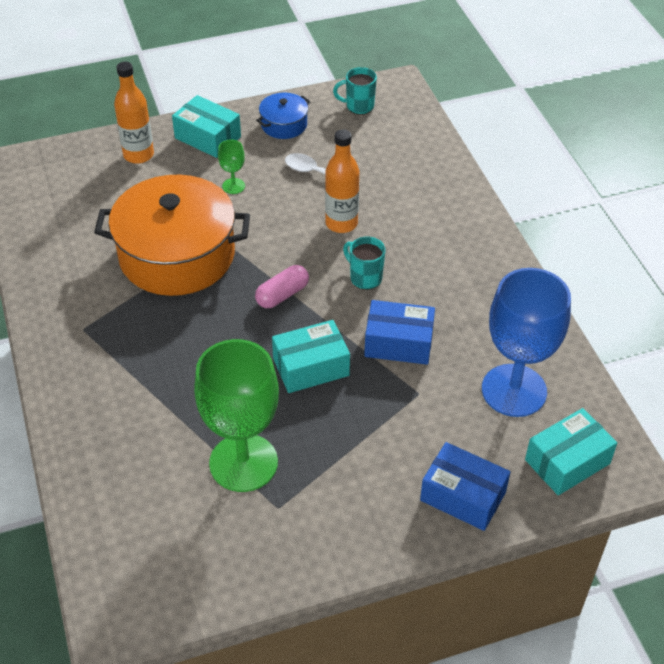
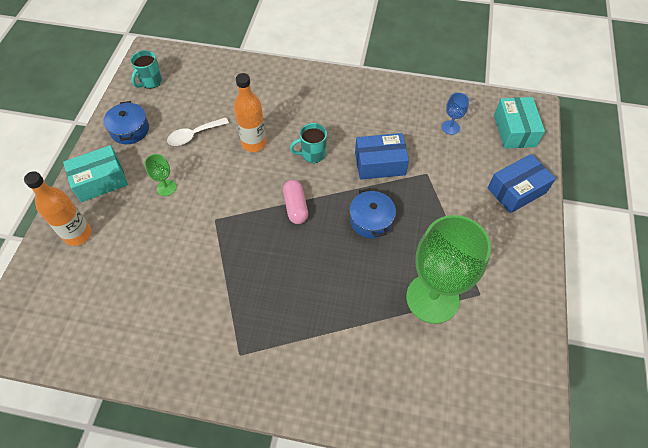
camera: 60 degrees left, 10 degrees up
(177, 255) = (209, 255): orange pot -> none
(311, 367) = (371, 220): turquoise box -> blue pot
(398, 343) = (380, 163): blue box -> blue box turned 45 degrees clockwise
(514, 390) = (450, 127): blue goblet -> blue goblet, size x0.41

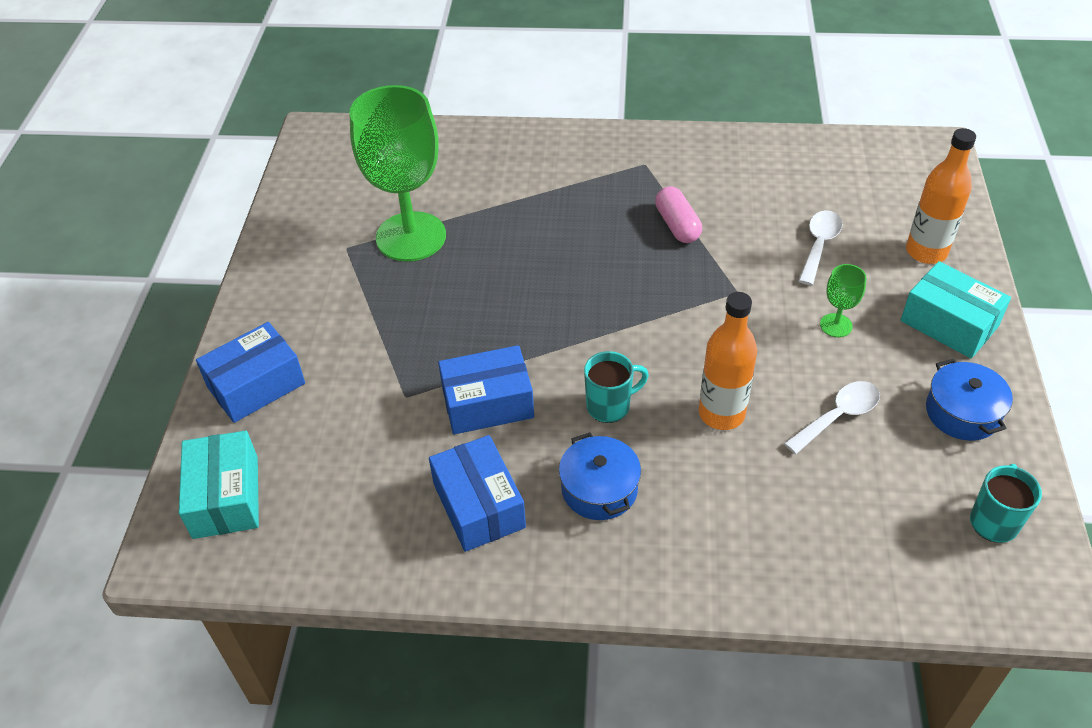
camera: 175 degrees right, 10 degrees down
(100, 181) = (949, 323): turquoise box -> turquoise box turned 75 degrees clockwise
(144, 250) = (819, 245): none -> white spoon
(295, 207) = (618, 321): pink capsule -> pink capsule (677, 225)
(371, 220) = (498, 316): blue pot -> blue pot (599, 489)
(386, 113) = (479, 505): none -> blue box
(450, 127) = (351, 489): blue goblet -> none

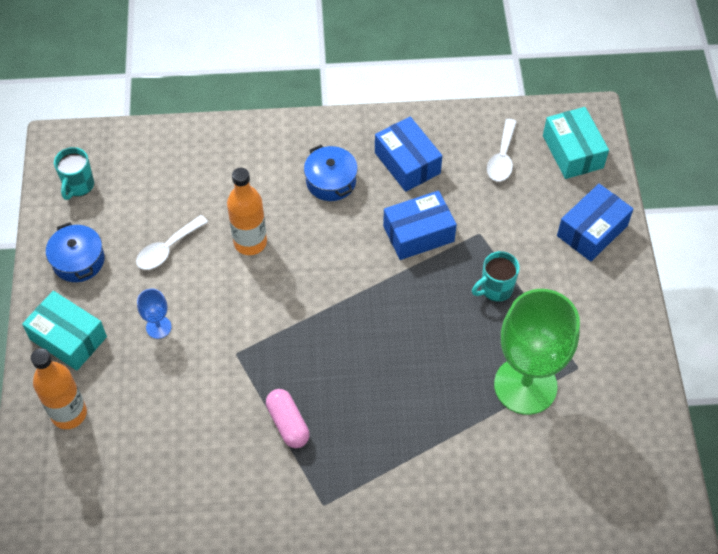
camera: 170 degrees right, 10 degrees up
(610, 406) = (330, 240): turquoise mug -> turquoise mug (495, 289)
(819, 245) = (162, 412): white spoon -> white spoon (502, 158)
(836, 325) = (158, 327): green goblet -> blue goblet

